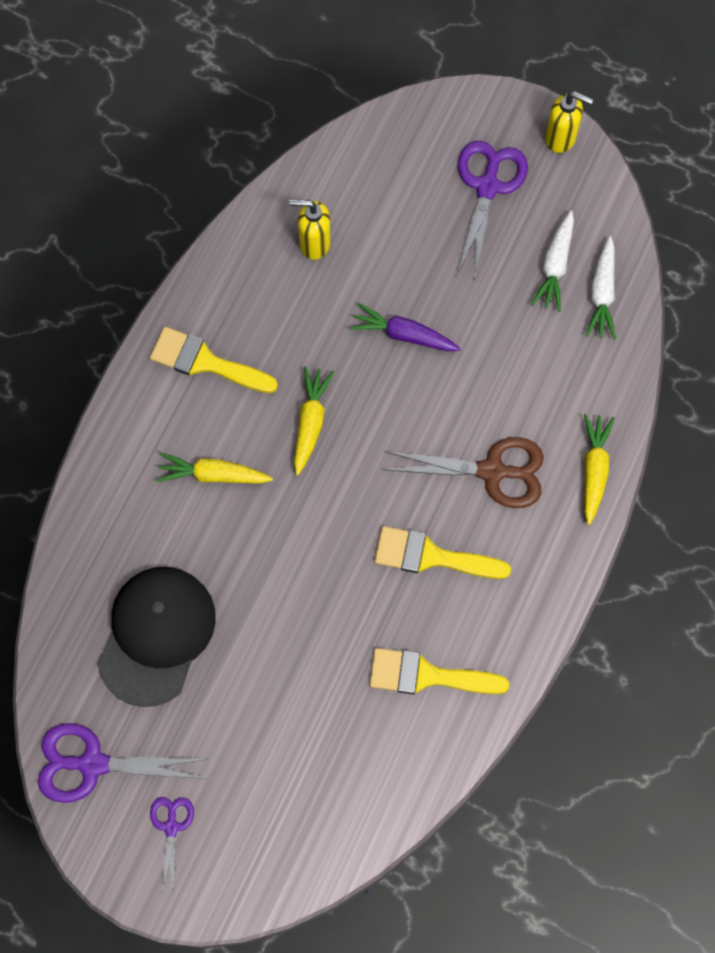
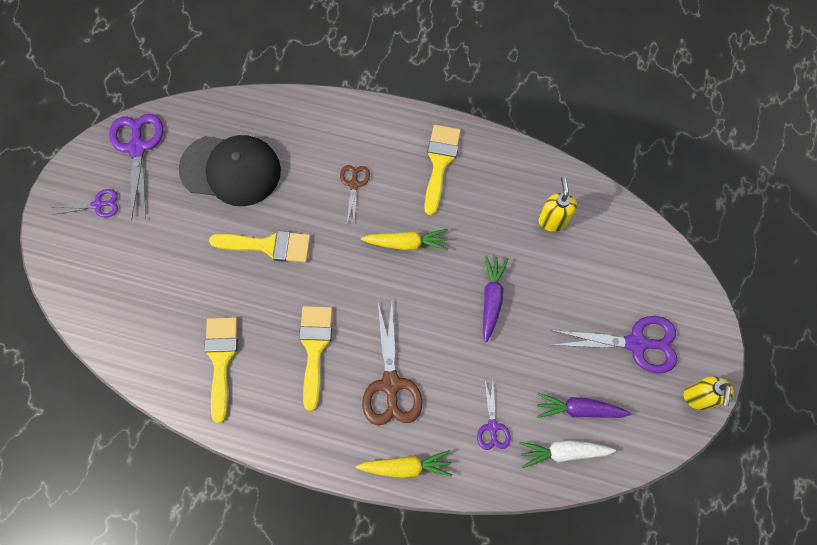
camera: 80 degrees right, 0 degrees up
(213, 475) = (354, 184): yellow carrot -> brown scissors
(280, 597) = (268, 246): none -> yellow brush
(555, 266) = (579, 409): white carrot -> purple carrot
(561, 365) = (492, 427): none -> purple scissors

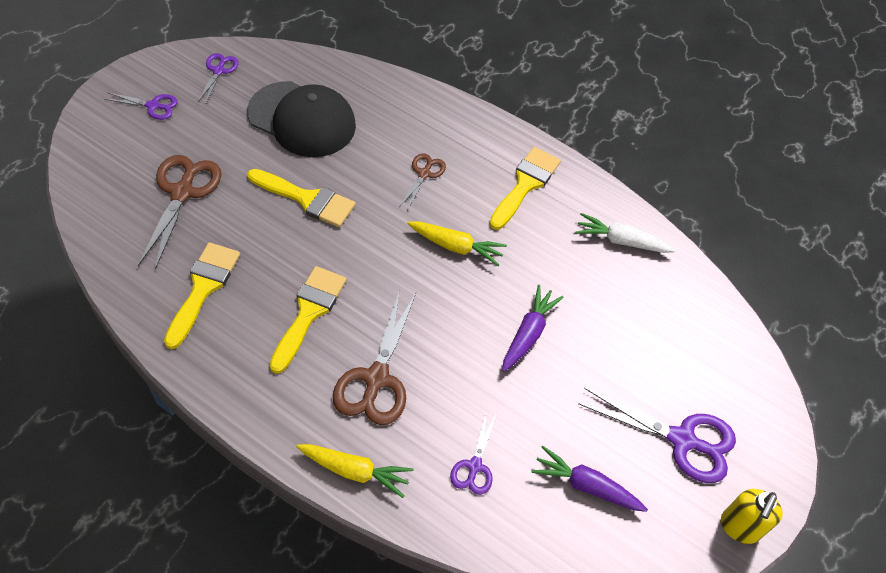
camera: 15 degrees right, 15 degrees down
(137, 148) = (219, 71): purple scissors -> purple scissors, size x0.55
(163, 279) = (182, 192): none -> brown scissors
(553, 220) = (630, 280): yellow soap dispenser -> none
(563, 452) = (548, 526): white carrot -> white carrot (621, 241)

